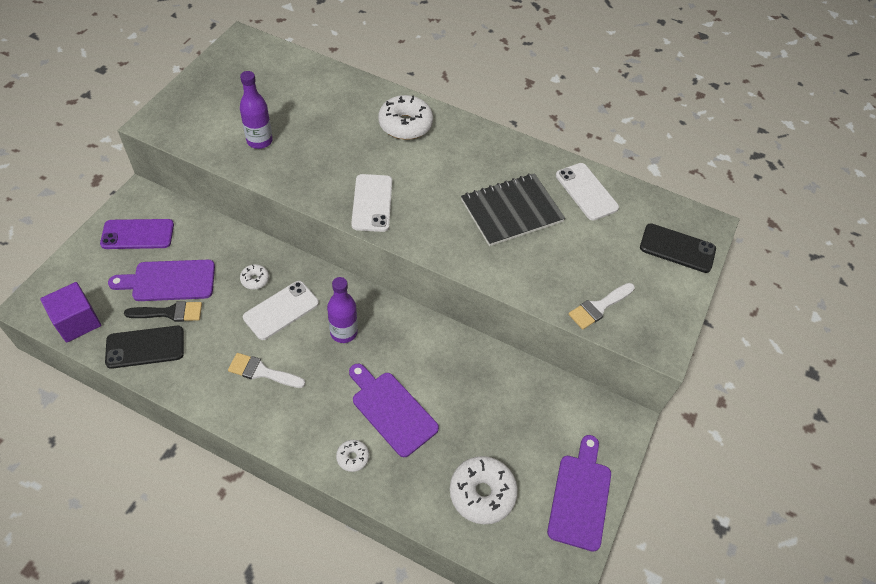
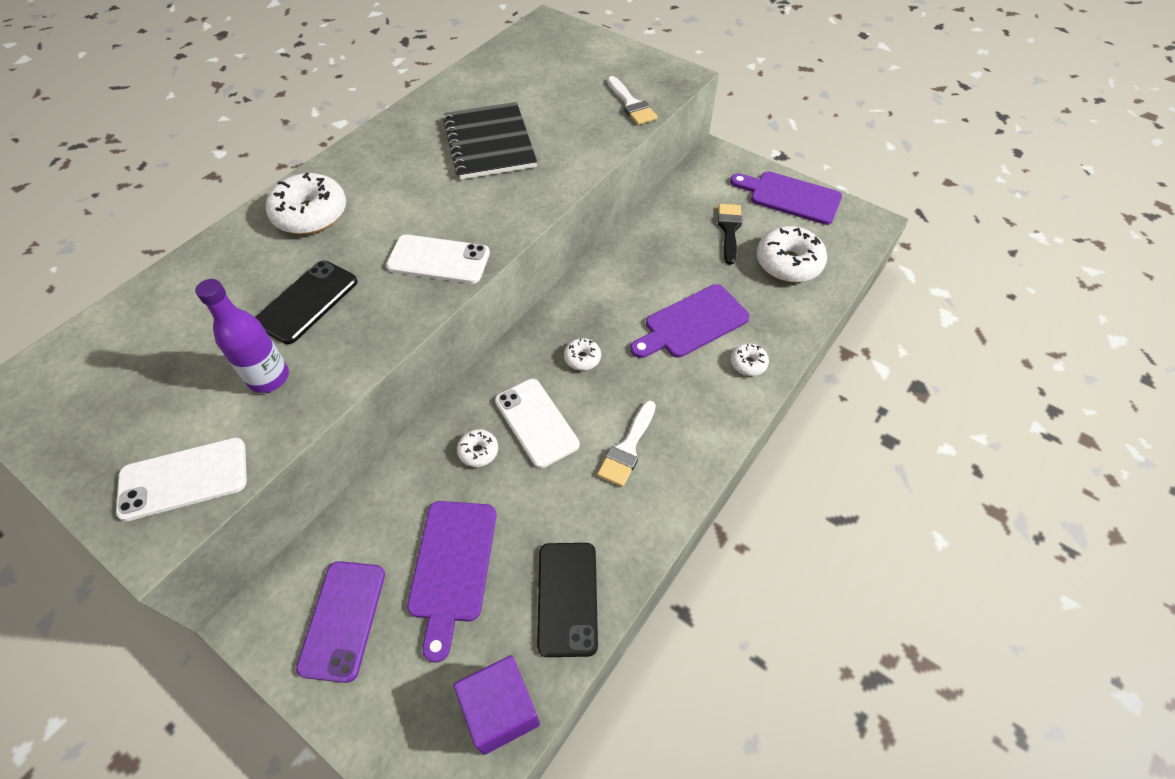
camera: 75 degrees left, 0 degrees up
(170, 312) = (512, 564): black brush -> black brush (729, 229)
(343, 332) = (582, 358): purple bottle -> white donut
(586, 192) = (479, 86): white phone -> white phone (184, 479)
(677, 248) = (570, 45): black phone -> black phone (307, 302)

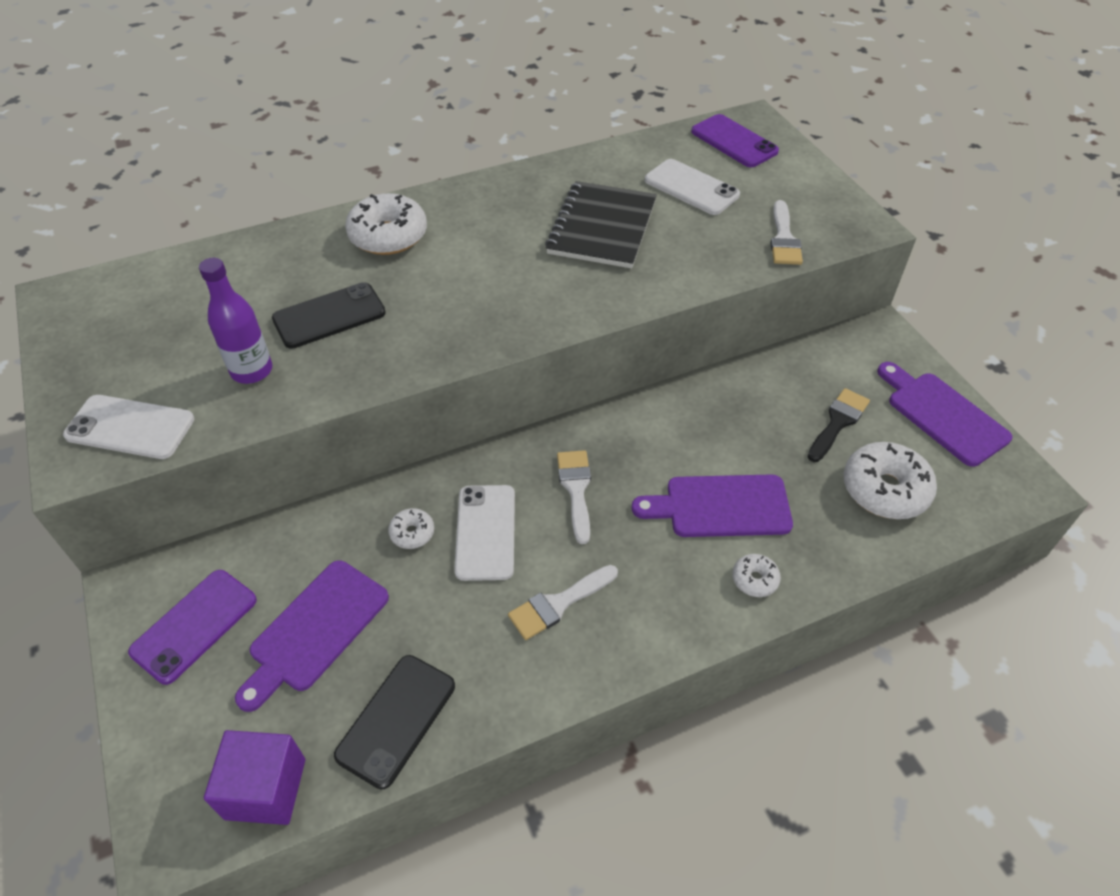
camera: 30 degrees right, 5 degrees down
(438, 260) = (470, 324): white phone -> white phone (691, 188)
(543, 43) = (734, 141): none -> purple phone
(582, 358) = (576, 489): white donut -> white brush

